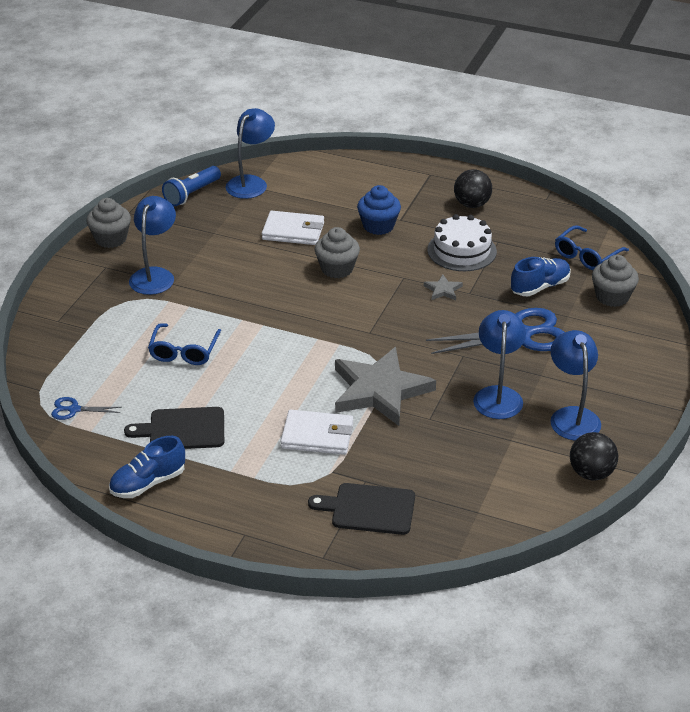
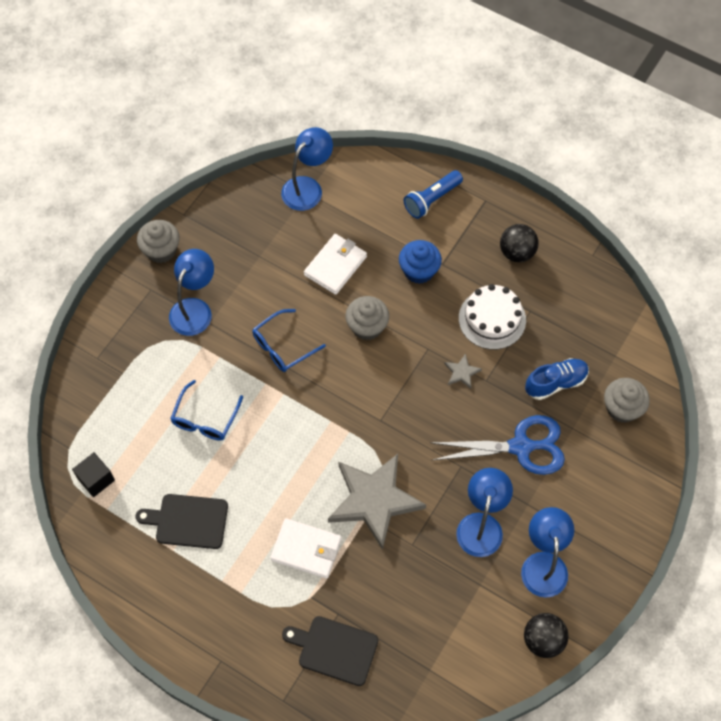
camera: 10 degrees right, 25 degrees up
(74, 409) = (96, 479): blue scissors -> black cube
(148, 483) = (147, 584): blue shoe -> none
(191, 194) = (247, 196): blue flashlight -> blue flashlight (431, 200)
(293, 231) = (335, 266): white wallet -> white wallet turned 75 degrees counterclockwise
(587, 255) = (612, 345): blue glasses -> blue glasses (283, 346)

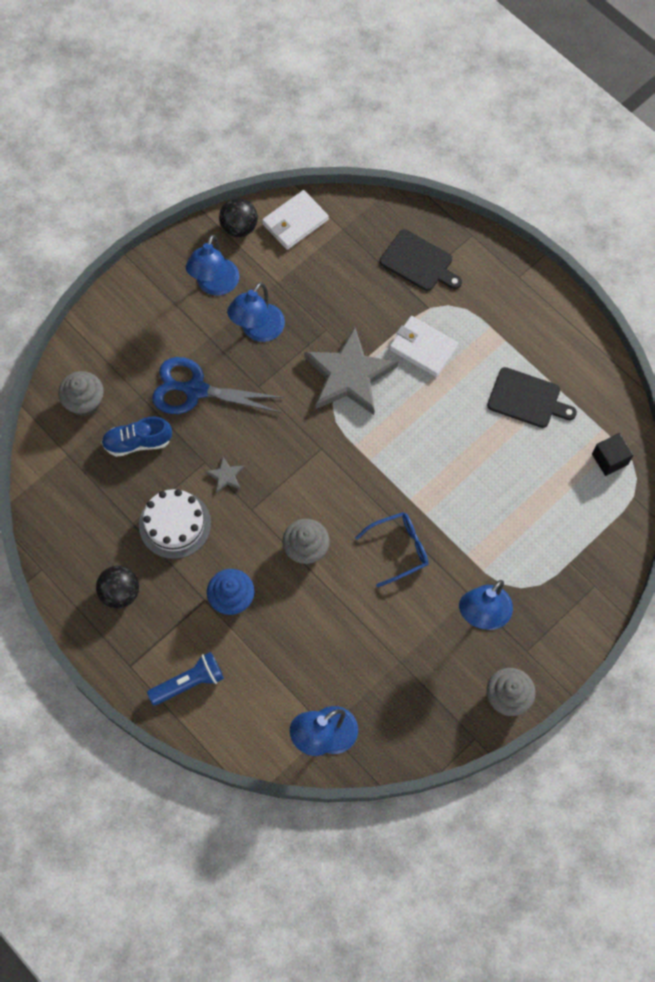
camera: 165 degrees left, 5 degrees up
(205, 418) = (493, 493): blue glasses -> none
(335, 266) = (319, 628): white wallet -> white wallet (295, 222)

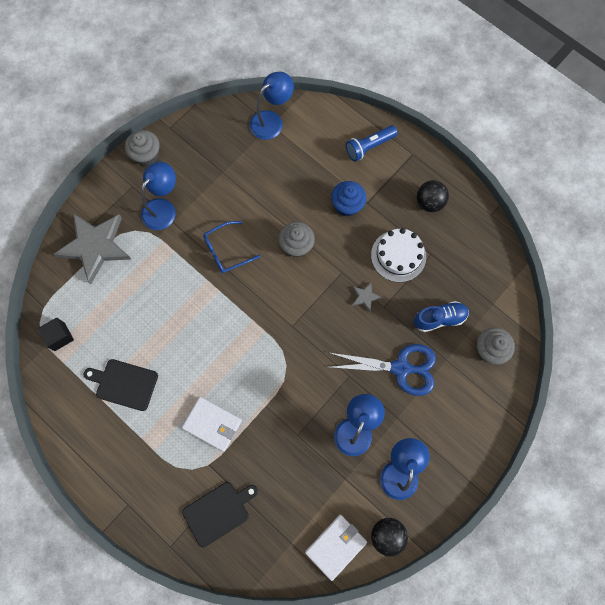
camera: 175 degrees right, 5 degrees up
(349, 375) = (274, 392): grey star -> grey star (95, 247)
(419, 262) = (218, 512): black cutting board -> black cutting board turned 120 degrees clockwise

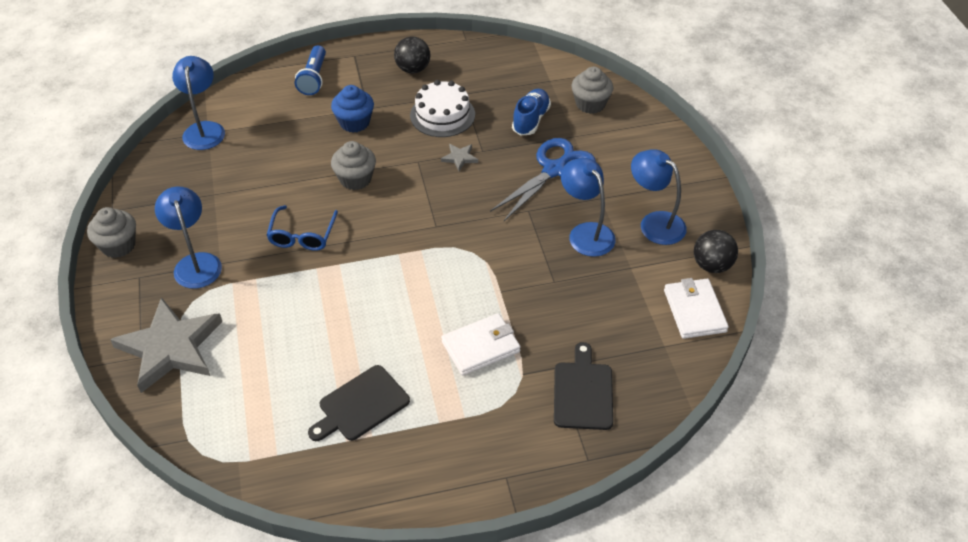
camera: 55 degrees left, 25 degrees down
(59, 336) = (241, 441): black cube -> none

